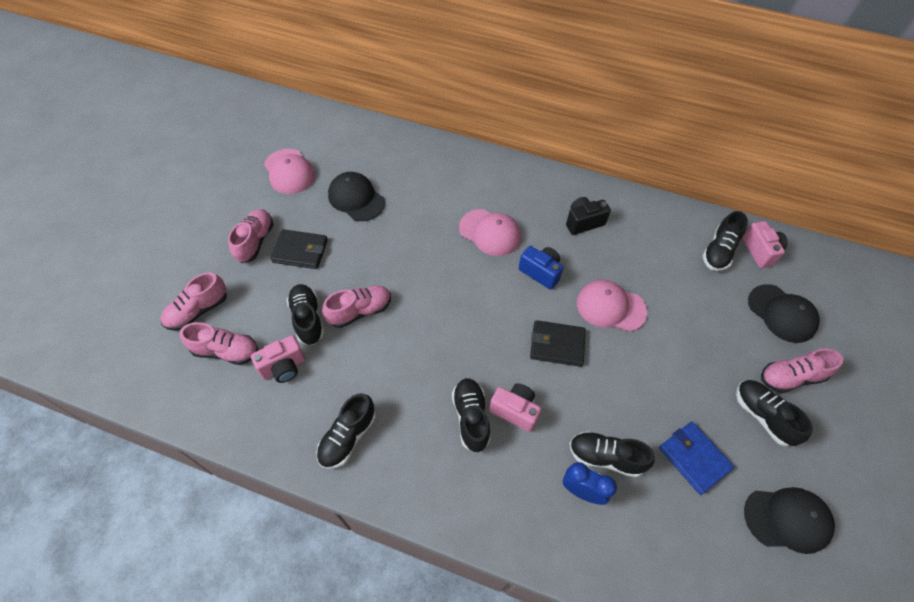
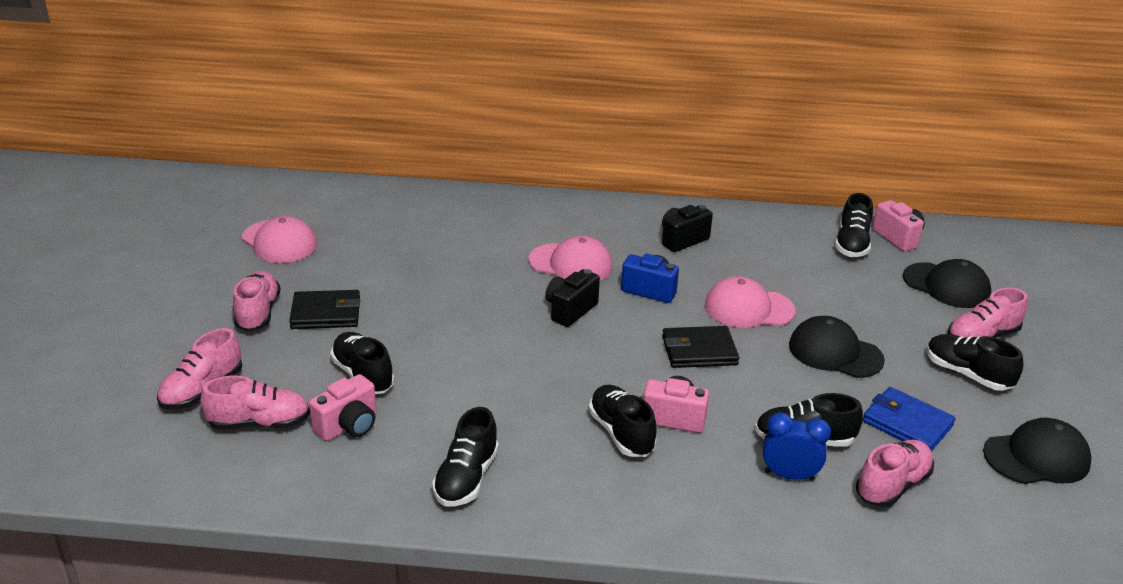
camera: 15 degrees left, 25 degrees down
(356, 198) = (382, 255): black cap -> black cap (835, 352)
(360, 311) = (432, 358): pink shoe -> pink shoe (892, 485)
(474, 282) = (570, 310): none -> black camera

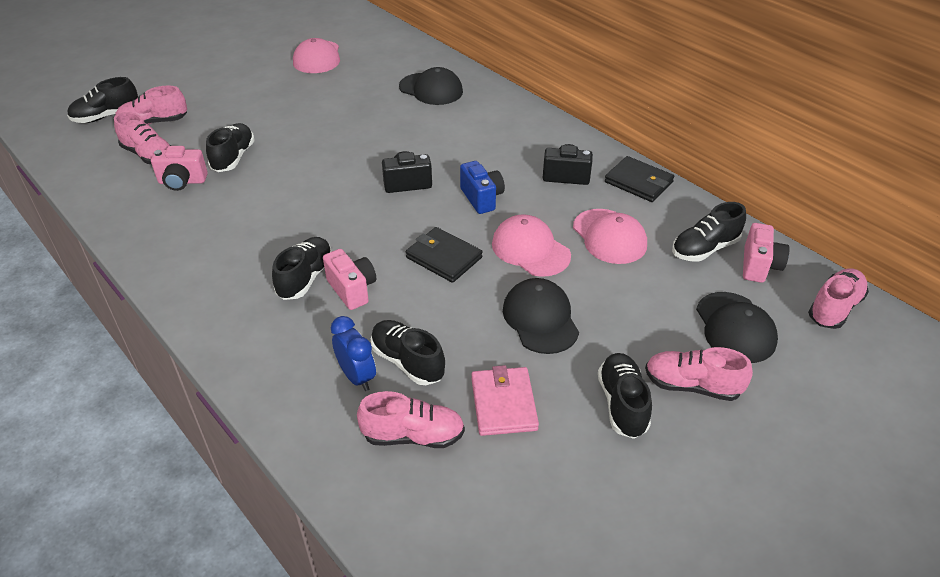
camera: 45 degrees right, 10 degrees up
(258, 313) = (243, 94): pink shoe -> pink shoe (834, 308)
(326, 313) = (273, 111): black wallet -> black wallet (638, 182)
(466, 478) = (186, 248): black shoe -> black shoe (106, 116)
(571, 264) = (459, 153): pink cap -> pink cap (609, 236)
(907, 423) = (503, 404): blue wallet -> pink wallet
(1036, 457) = (564, 504): black cap -> black cap (431, 89)

